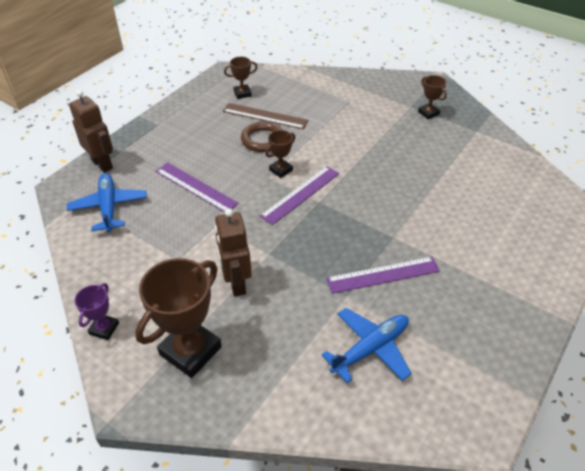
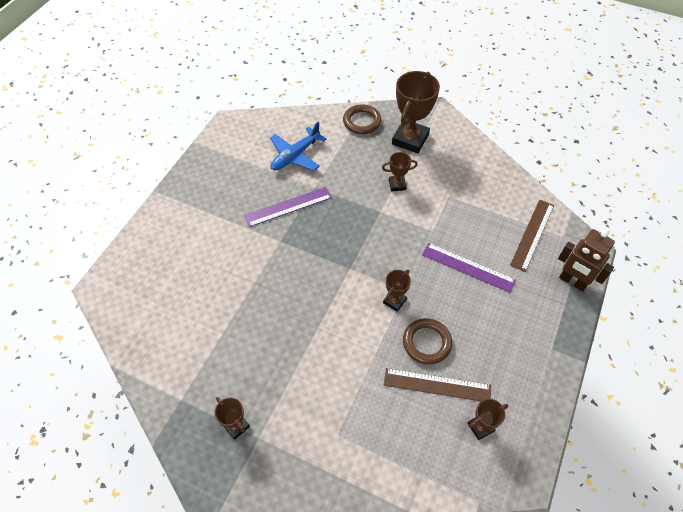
camera: 170 degrees right, 10 degrees up
(104, 328) = (472, 144): purple trophy -> none
(109, 207) = (532, 234): blue plane -> brown ruler
(236, 283) = (397, 185): brown robot -> brown trophy
(255, 397) = (362, 121): none -> brown ring
(300, 194) = (368, 274): purple ruler -> none

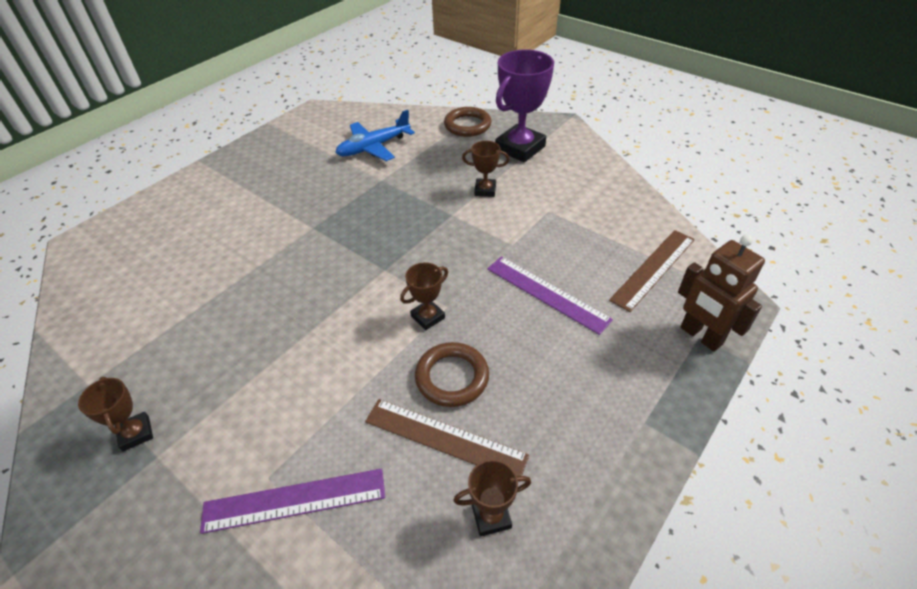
camera: 15 degrees right, 10 degrees down
(288, 206) = (340, 194): purple ruler -> purple ruler (294, 500)
(410, 139) = (520, 148): brown trophy -> purple trophy

